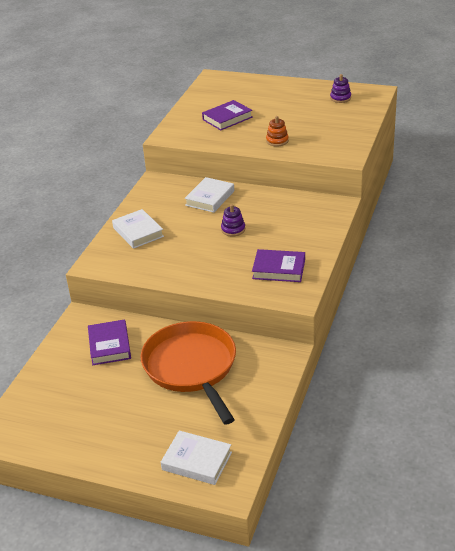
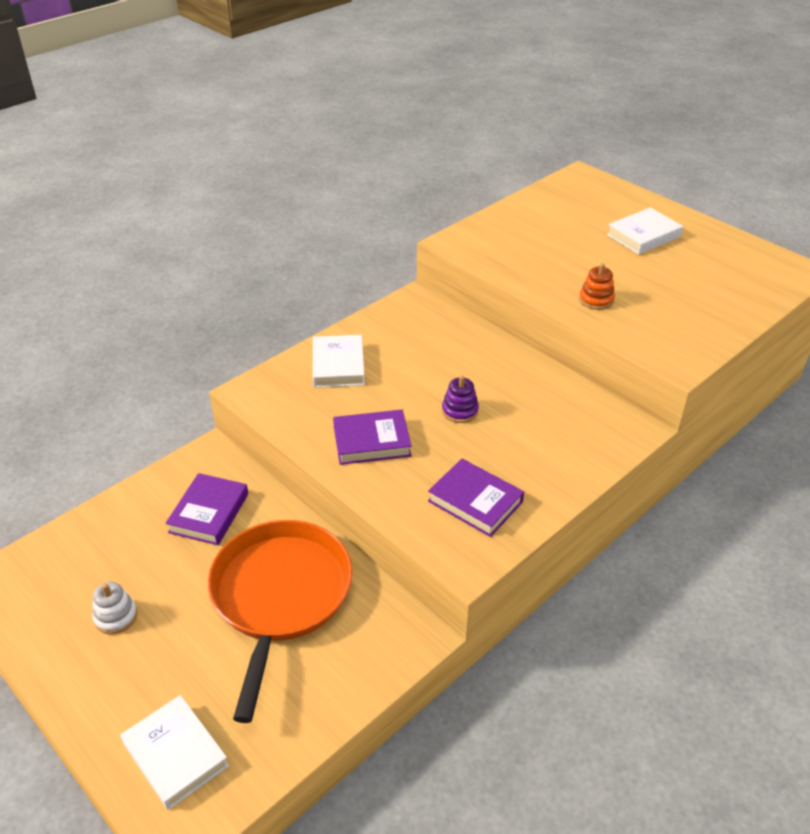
camera: 25 degrees right, 5 degrees up
(99, 417) = (116, 617): none -> white stacking toy
(210, 198) = (465, 350): white book -> white book (643, 236)
(227, 118) = (553, 242): purple book -> purple book (372, 441)
(340, 98) = (737, 263): purple stacking toy -> none

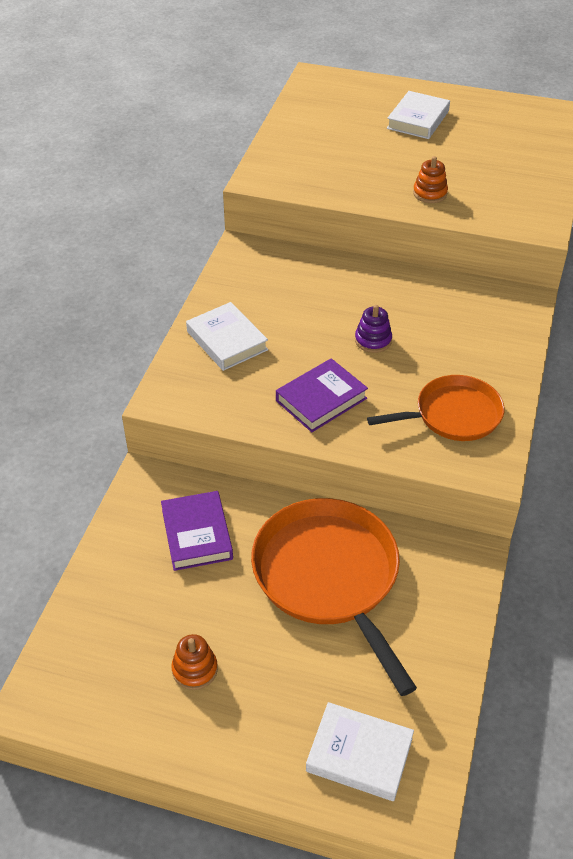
camera: 30 degrees left, 5 degrees up
(116, 617) = (195, 669): white stacking toy -> orange stacking toy
(475, 501) = (453, 415): purple book -> orange pan

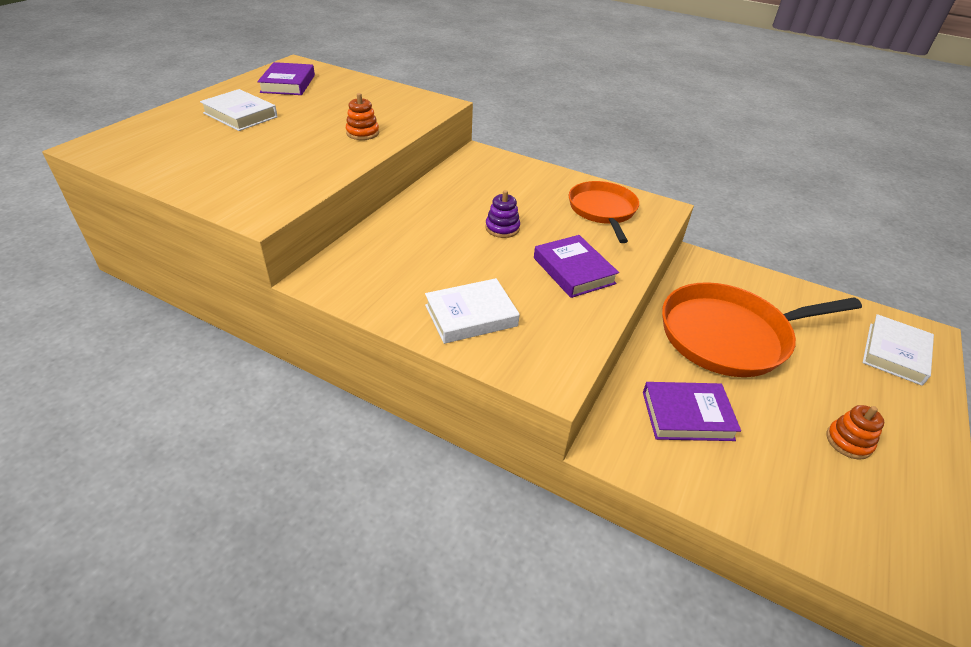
camera: 80 degrees left, 5 degrees down
(508, 123) = (288, 84): none -> purple book

